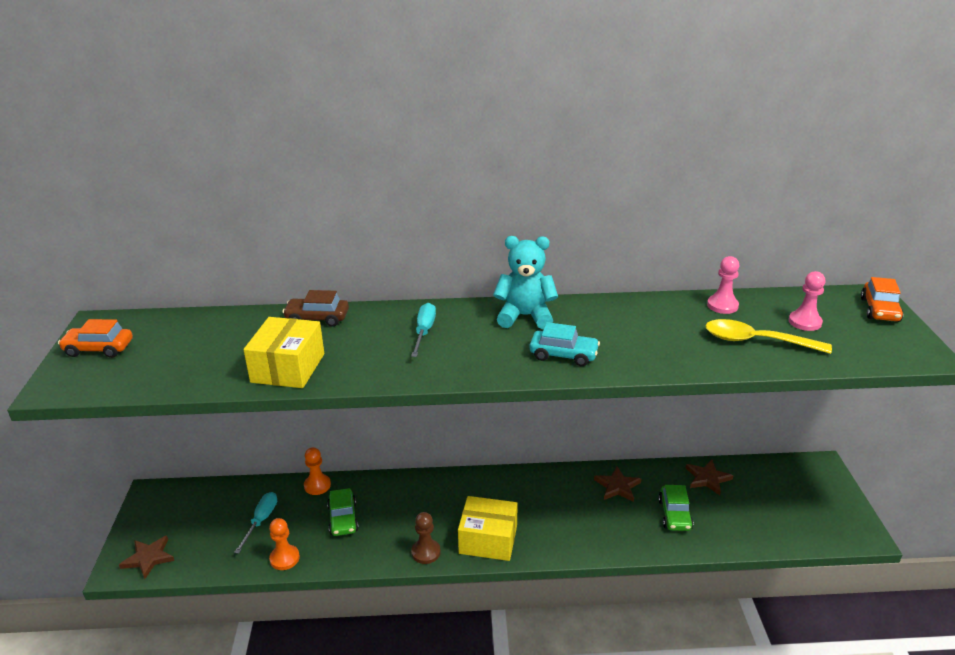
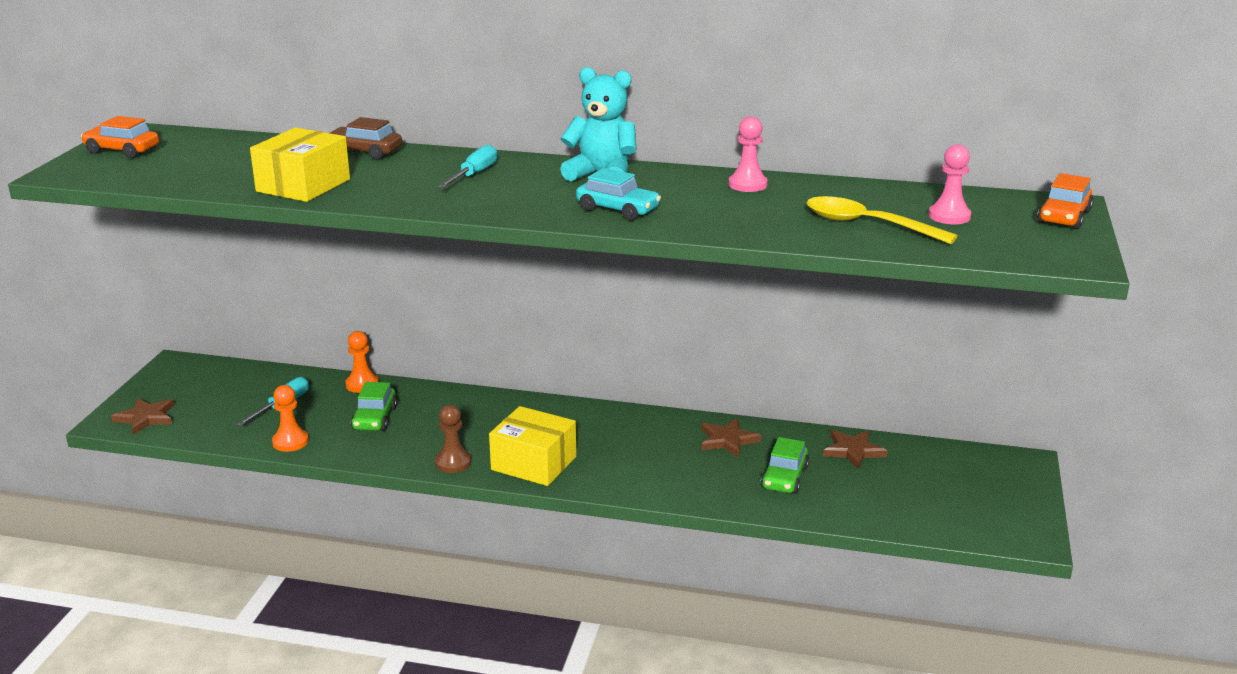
camera: 15 degrees right, 5 degrees down
(722, 305) = (856, 191): pink pawn -> pink pawn (747, 185)

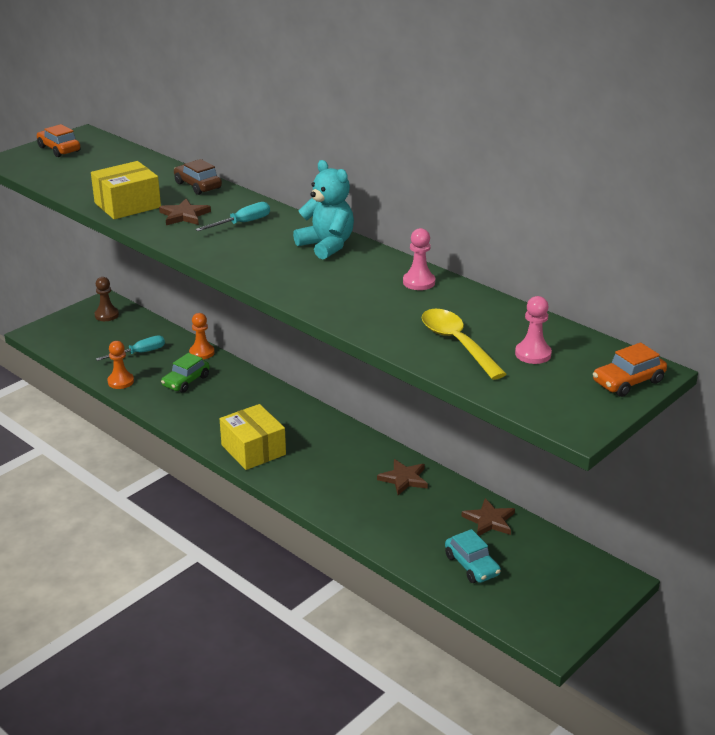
camera: 30 degrees right, 5 degrees up
(146, 418) = (55, 336): brown star -> brown star (184, 215)
(453, 462) = (203, 431): brown pawn -> brown pawn (106, 315)
(617, 210) = (297, 279): turquoise car -> turquoise car (471, 565)
(784, 478) = (414, 523): green car -> none

